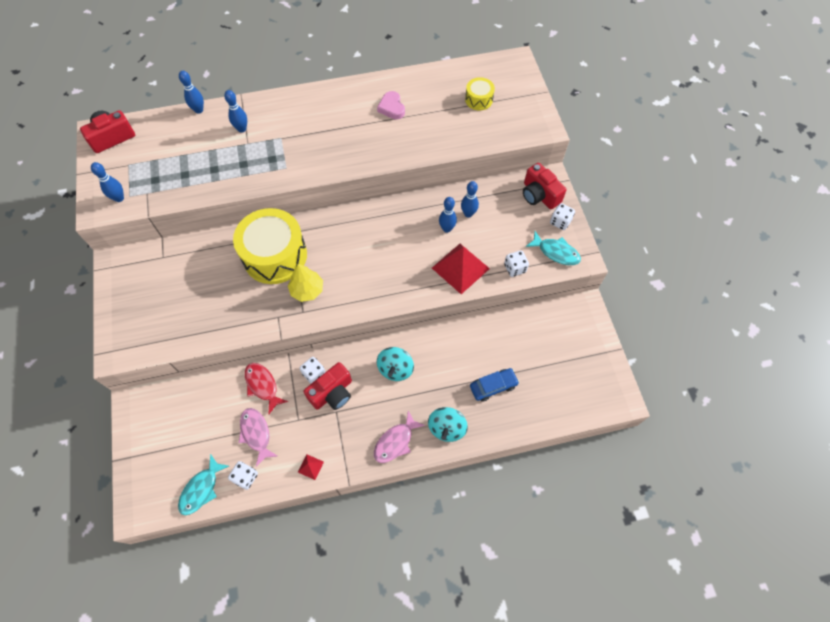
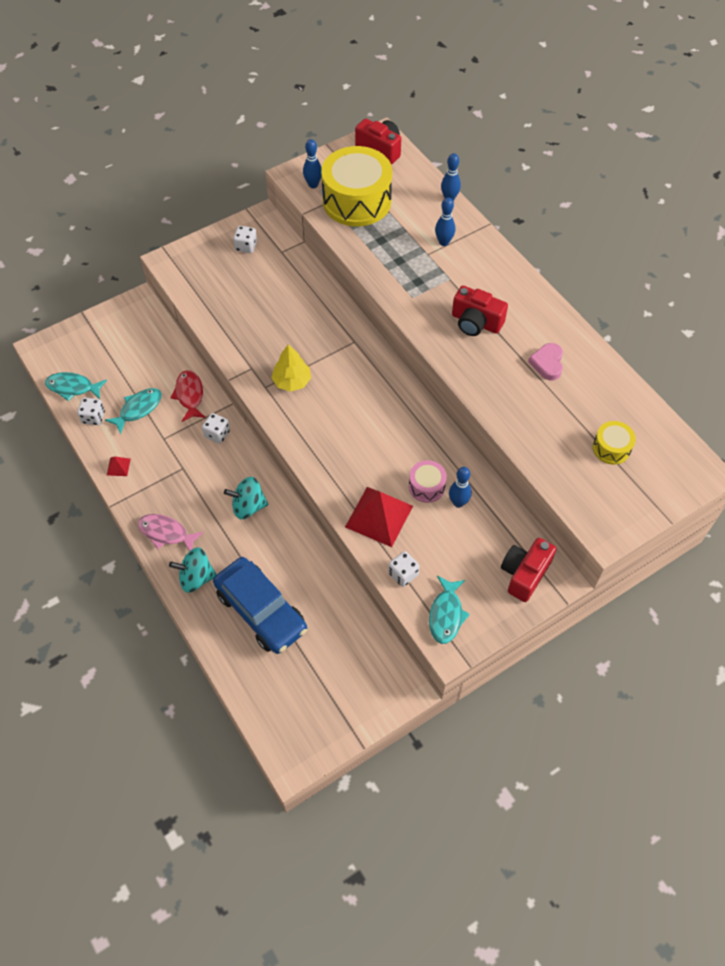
camera: 70 degrees right, 5 degrees down
(256, 433) = (138, 409): pink fish -> turquoise fish
(262, 385) = (189, 395): red fish -> red fish turned 45 degrees counterclockwise
(275, 256) = (321, 339): yellow drum -> yellow drum (357, 201)
(332, 393) = (201, 457): red camera -> red camera (476, 322)
(392, 108) = (547, 363): pink heart -> pink heart turned 45 degrees counterclockwise
(447, 229) = (426, 486): blue bowling pin -> pink drum
(493, 386) = (261, 611): blue car -> blue car, size x1.84
(560, 222) = (494, 609): white dice -> white dice (246, 246)

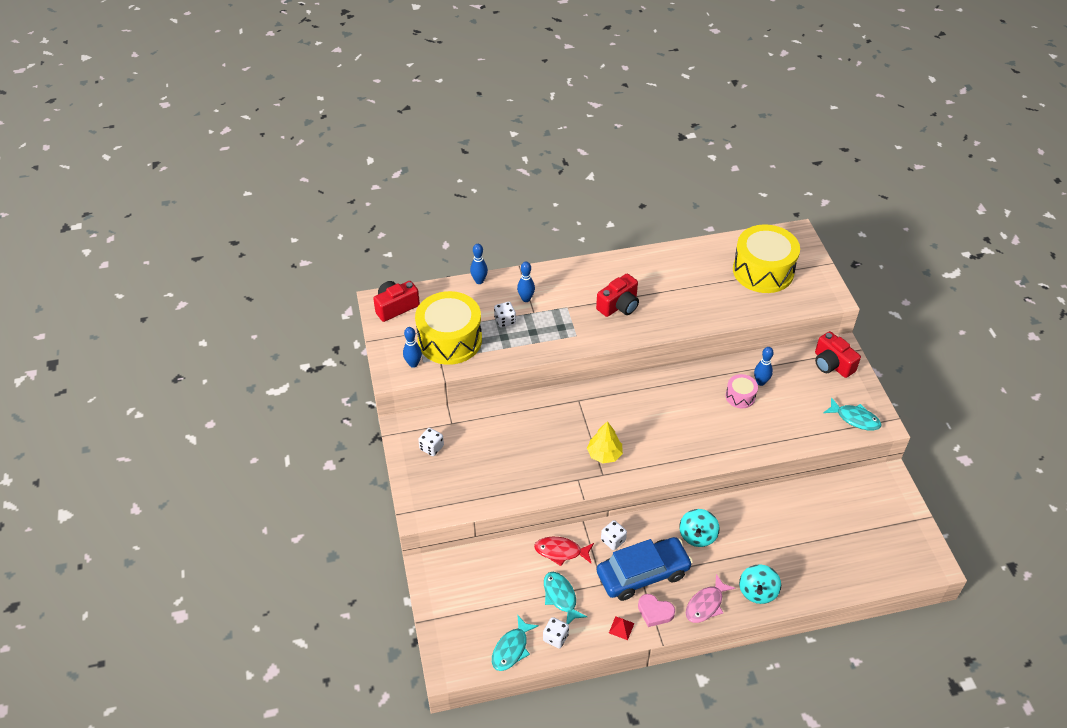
camera: 70 degrees left, 10 degrees down
(261, 611) = (801, 552): blue car -> blue car (643, 574)
(379, 516) = (758, 433): red pyramid -> none
(403, 574) = (814, 434): white dice -> white dice (505, 321)
(547, 363) = (675, 278): pink heart -> pink heart (655, 612)
(611, 448) = (763, 271): yellow drum -> yellow drum, size x2.16

